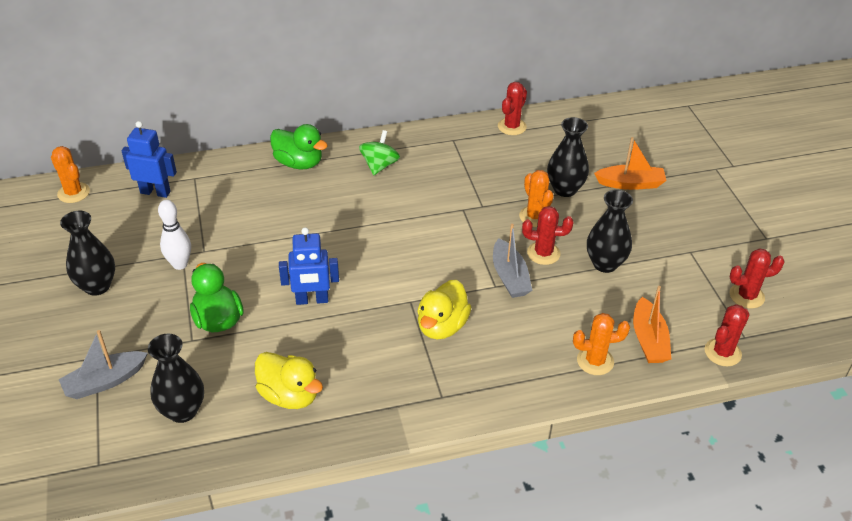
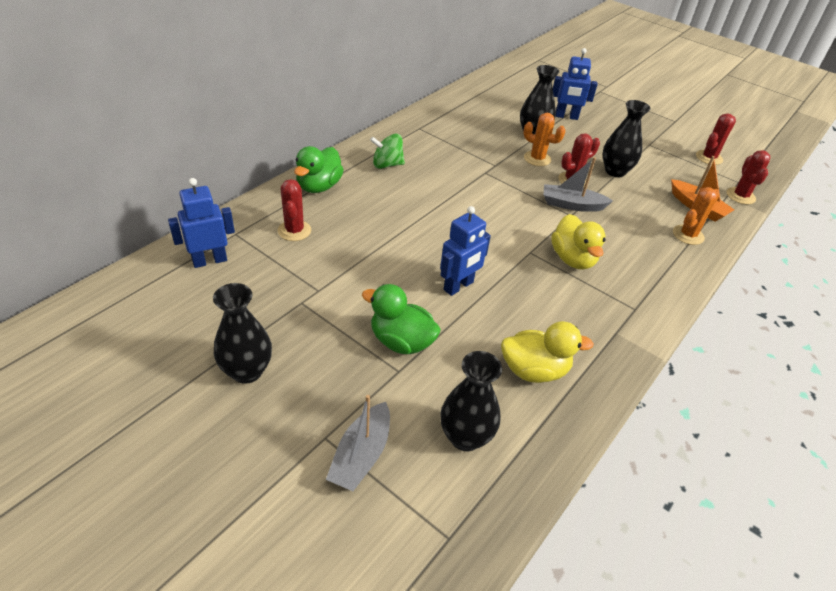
camera: 40 degrees left, 0 degrees up
(73, 193) = (117, 297): orange cactus -> none
(180, 264) = (309, 312): white bowling pin -> none
(299, 163) = (319, 186): green duck -> green duck turned 120 degrees clockwise
(379, 165) = (387, 164): green spinning top -> green spinning top turned 75 degrees counterclockwise
(509, 277) = (572, 205): grey boat -> grey boat turned 150 degrees clockwise
(512, 126) = (449, 106): red cactus -> red cactus (294, 231)
(630, 184) = (566, 116): orange boat -> blue robot

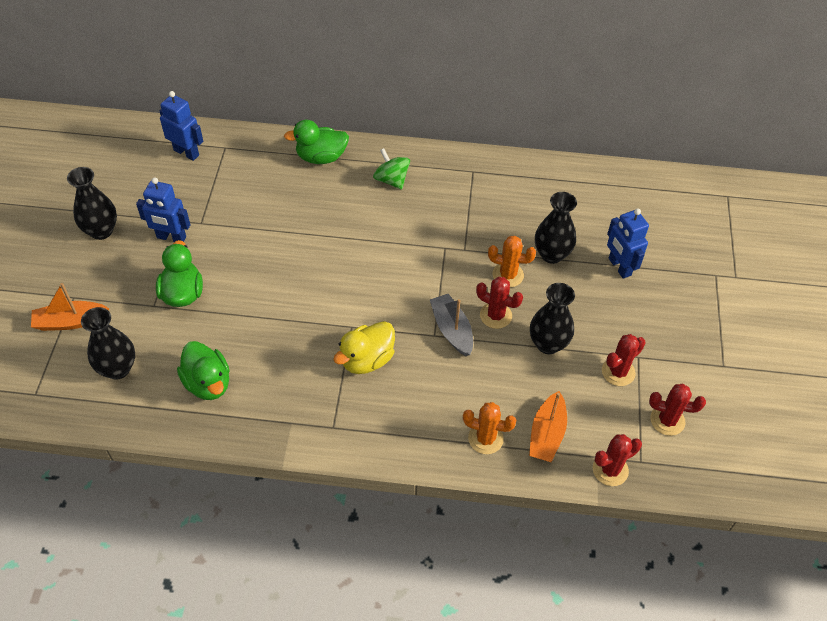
camera: 60 degrees right, 10 degrees up
(294, 231) = (254, 175): red cactus -> red cactus (618, 372)
(361, 455) = (70, 321): grey boat -> orange boat
(458, 286) = (268, 299): blue robot -> blue robot (171, 238)
(534, 370) = (208, 383): yellow duck -> green duck
(537, 159) = (508, 275): orange cactus -> orange cactus turned 75 degrees counterclockwise

